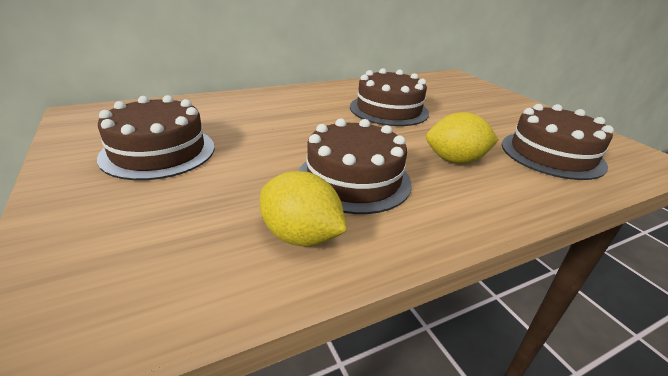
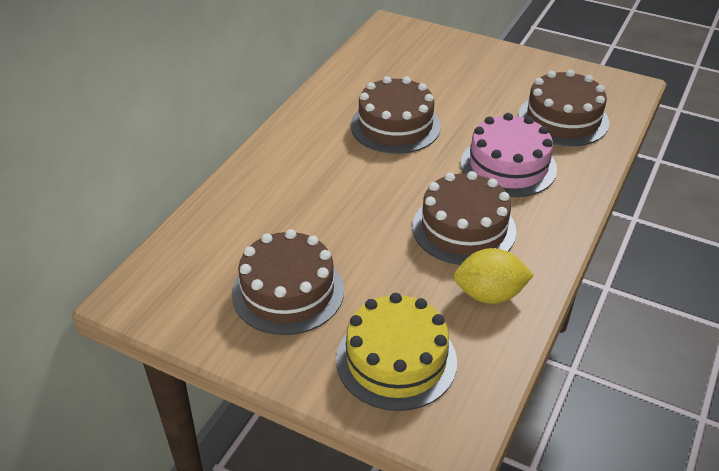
camera: 35 degrees left, 10 degrees up
(131, 236) = (396, 360): none -> yellow cake
(455, 160) = (508, 166): yellow lemon -> pink cake

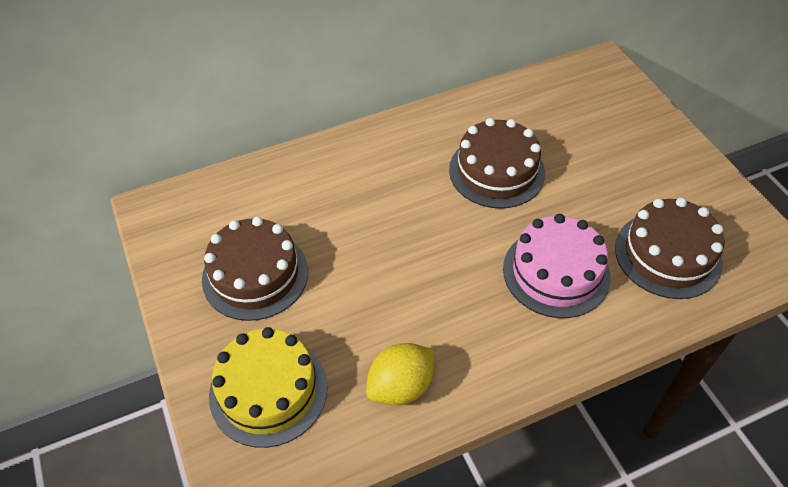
camera: 40 degrees right, 10 degrees up
(464, 228) = (447, 309): brown cake -> none
(489, 294) = (401, 386): yellow lemon -> yellow lemon turned 75 degrees counterclockwise

